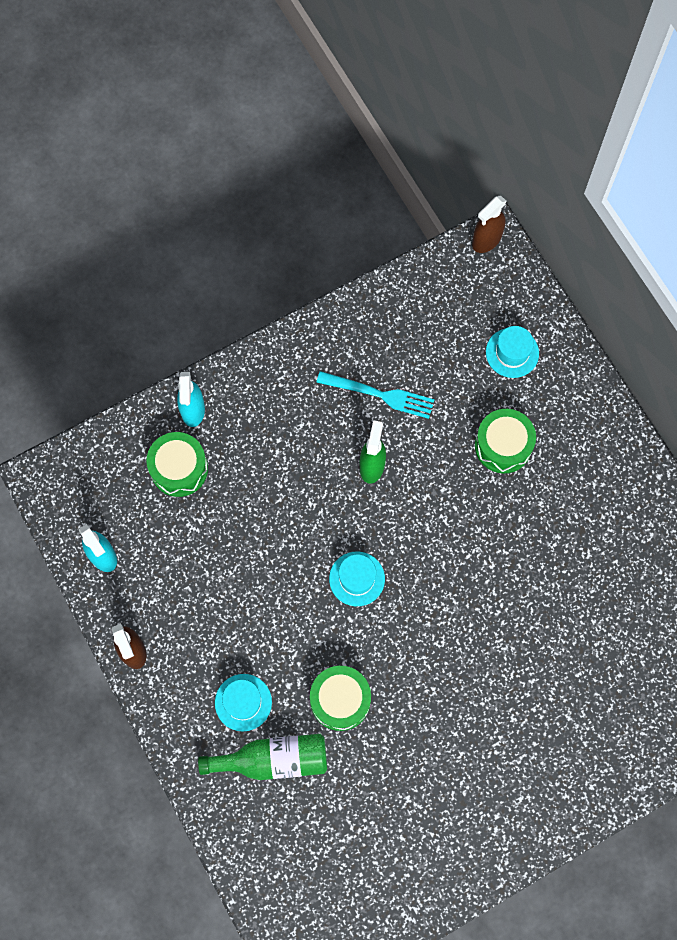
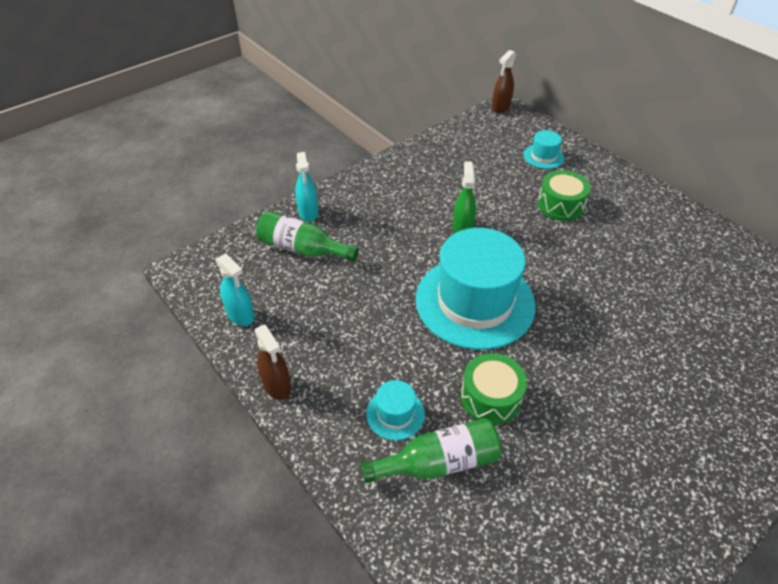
camera: 10 degrees left, 25 degrees down
(179, 469) = (302, 249): green drum -> green bottle
(357, 579) = (475, 302): turquoise hat -> turquoise hat, size x2.35
(380, 395) = (455, 188): turquoise fork -> none

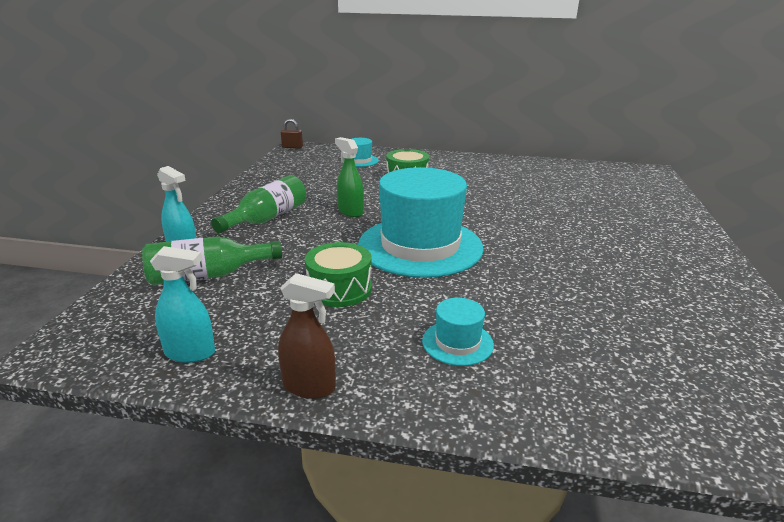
camera: 40 degrees left, 20 degrees down
(438, 462) = (539, 354): green bottle -> green bottle (267, 218)
(490, 397) = (514, 293): green drum -> green drum (339, 289)
(500, 107) = (292, 147): brown spray bottle -> brown padlock

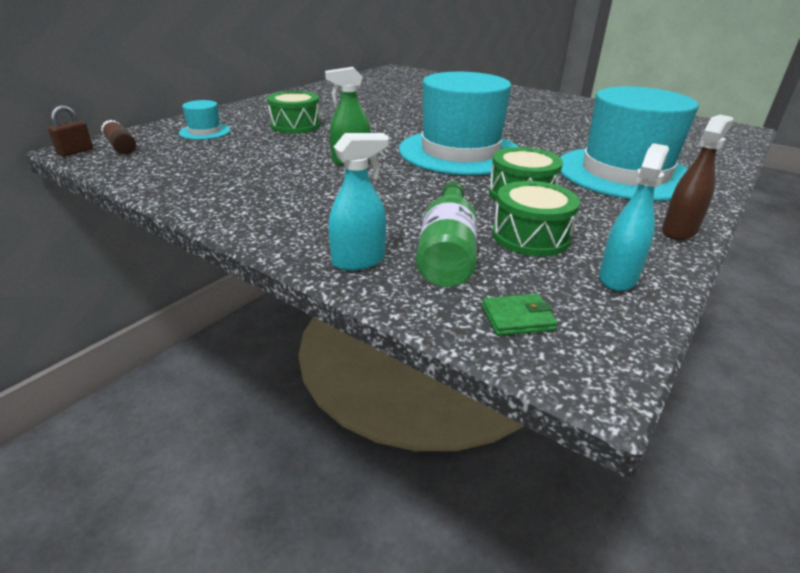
camera: 65 degrees left, 5 degrees up
(119, 315) = (517, 318): none -> green wallet
(250, 304) = (530, 236): none -> green drum
(267, 218) = (316, 201): green bottle -> none
(310, 152) = (121, 147): none -> brown glue stick
(457, 343) = (625, 173): turquoise hat -> turquoise hat, size x2.35

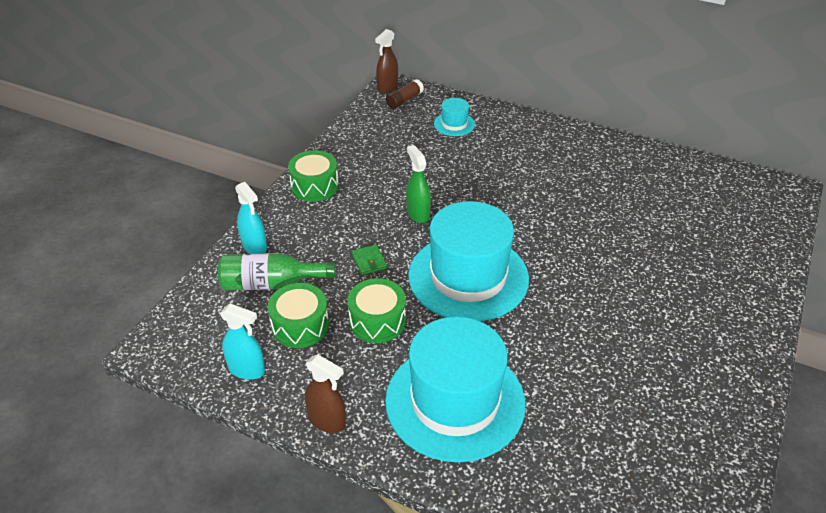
camera: 80 degrees right, 10 degrees up
(75, 152) = (387, 87): brown padlock -> brown spray bottle
(295, 126) = (494, 165): green drum -> green drum (314, 186)
(517, 318) = (198, 318): green wallet -> green wallet (369, 261)

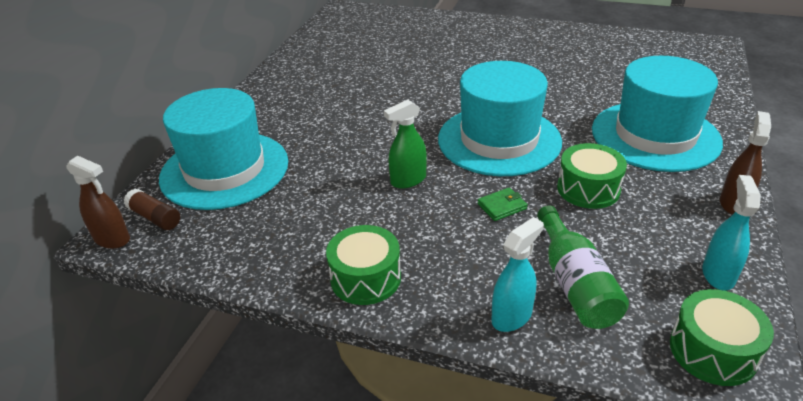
camera: 95 degrees left, 5 degrees down
(300, 325) = (627, 244): green drum -> green drum (713, 351)
(454, 124) = (225, 170): turquoise hat -> turquoise hat, size x2.35

